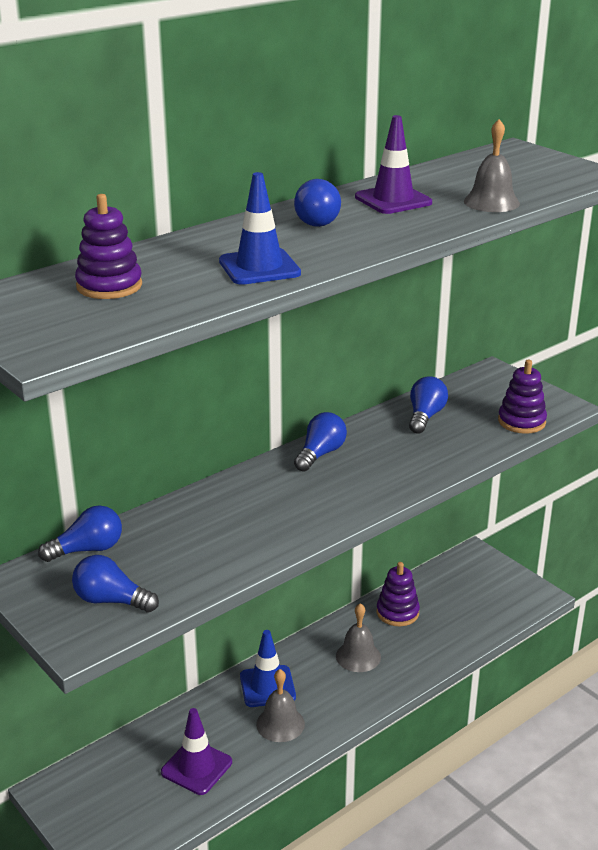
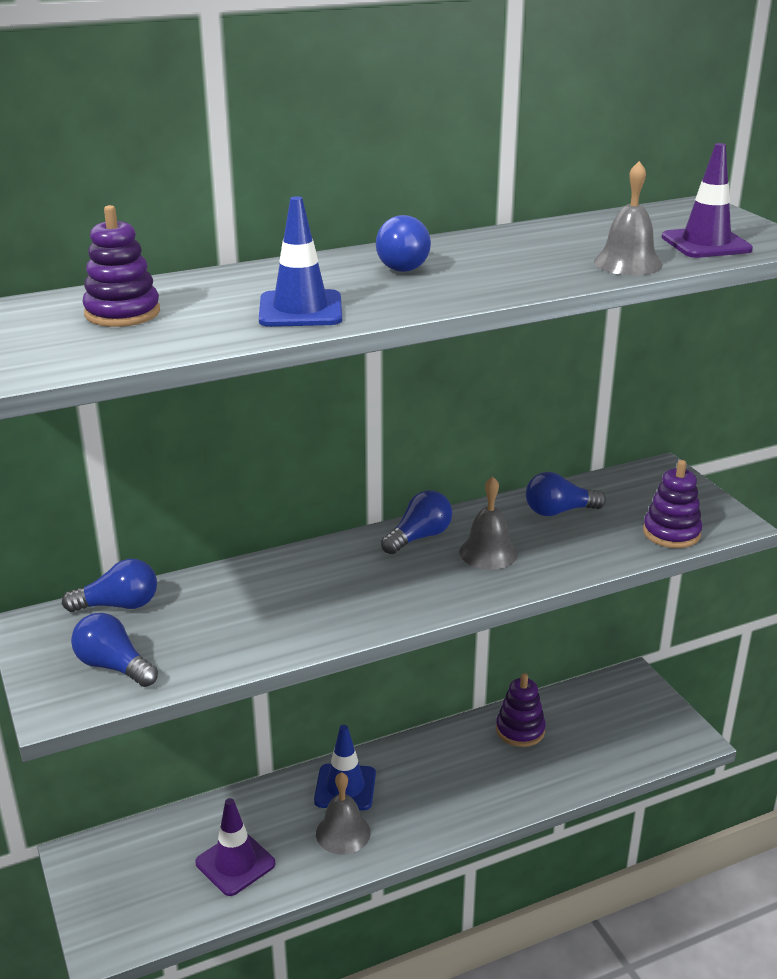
camera: 15 degrees right, 0 degrees up
(358, 656) = (457, 772): grey bell -> grey bell (488, 552)
(393, 200) = (511, 251): purple traffic cone -> purple traffic cone (706, 244)
(425, 416) = (559, 511): blue light bulb -> blue light bulb turned 135 degrees counterclockwise

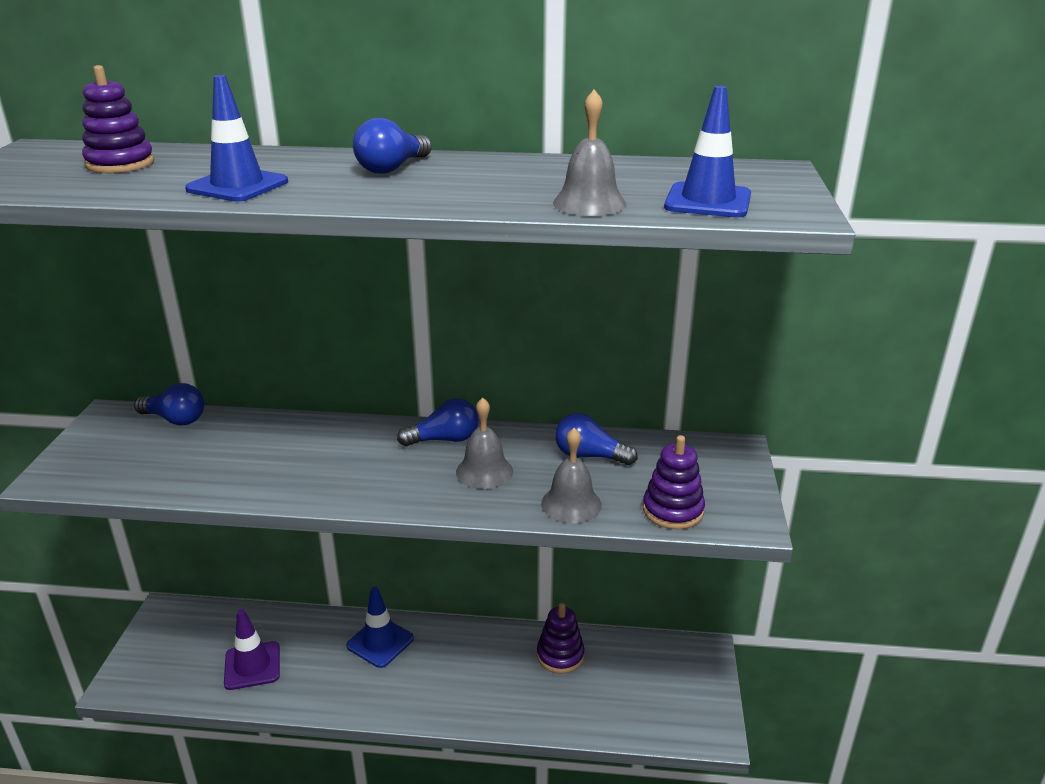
camera: 30 degrees right, 0 degrees up
(114, 666) = (116, 463): blue light bulb -> none
(343, 833) = (345, 678): grey bell -> grey bell (571, 504)
(706, 244) = (708, 201): purple traffic cone -> blue traffic cone

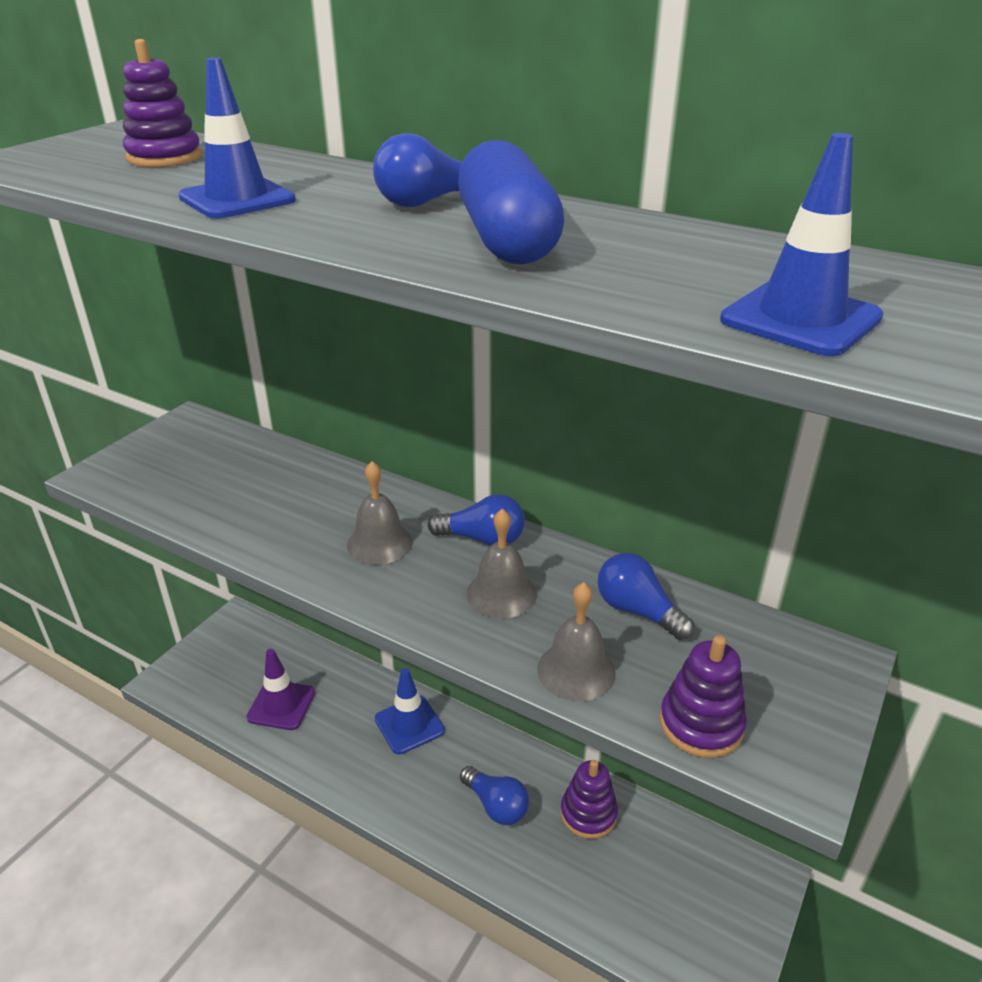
camera: 25 degrees right, 5 degrees up
(175, 419) = (239, 441): blue light bulb -> blue light bulb (496, 805)
(481, 184) = (507, 240): none -> blue capsule
(589, 203) = (618, 291): grey bell -> grey bell (379, 543)

